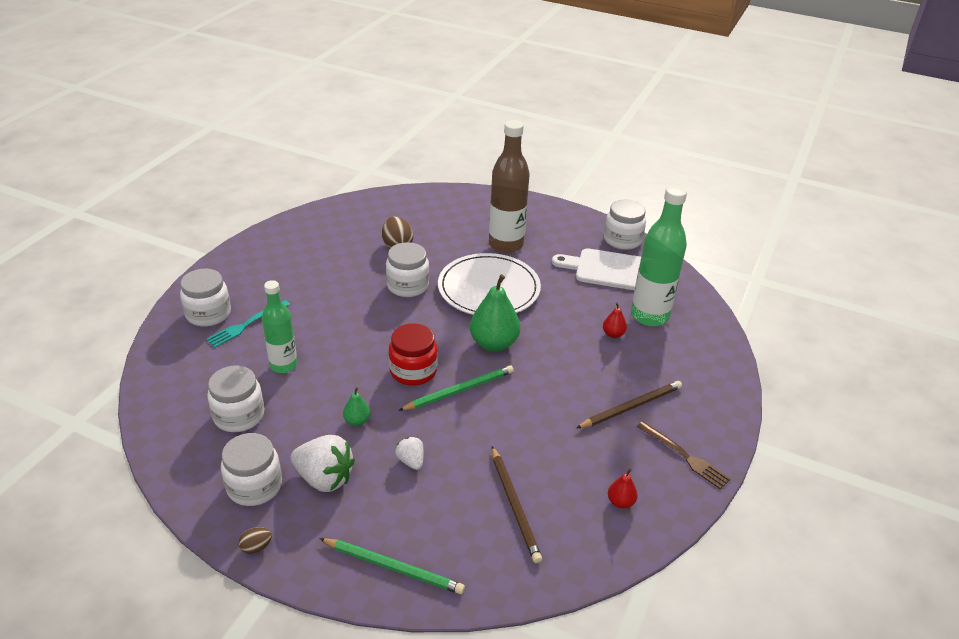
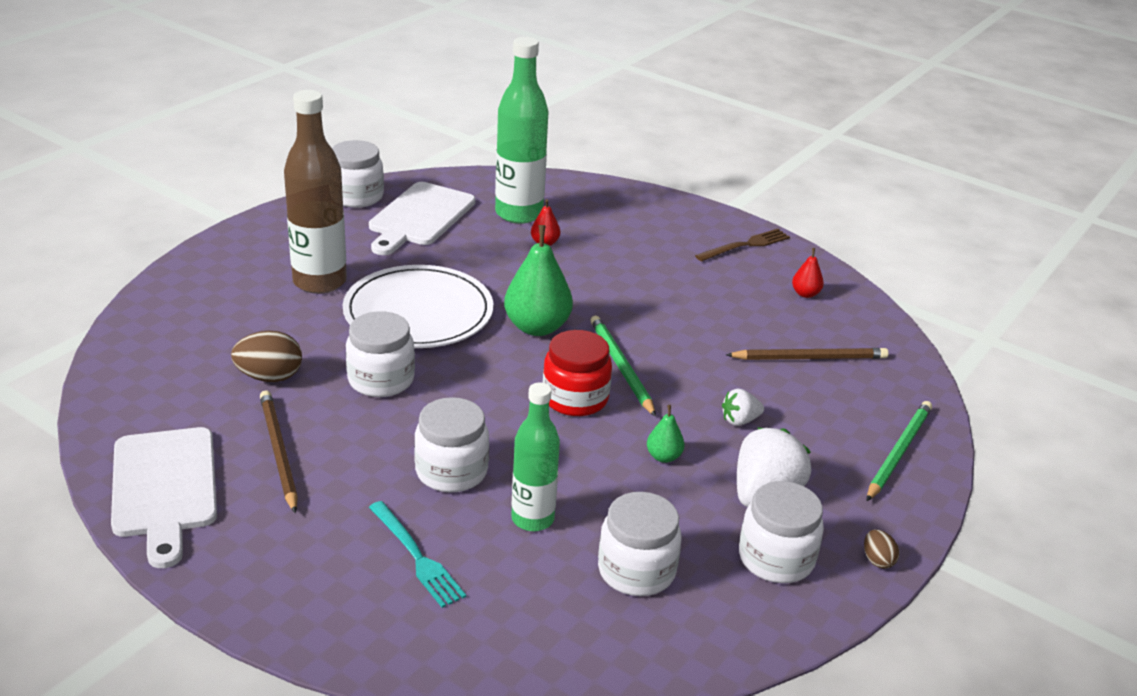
camera: 80 degrees left, 5 degrees down
(208, 314) = (368, 604): white jar -> white jar (451, 471)
(293, 234) = (164, 488): none -> white cutting board
(631, 407) = (670, 258): brown pencil -> brown pencil (278, 452)

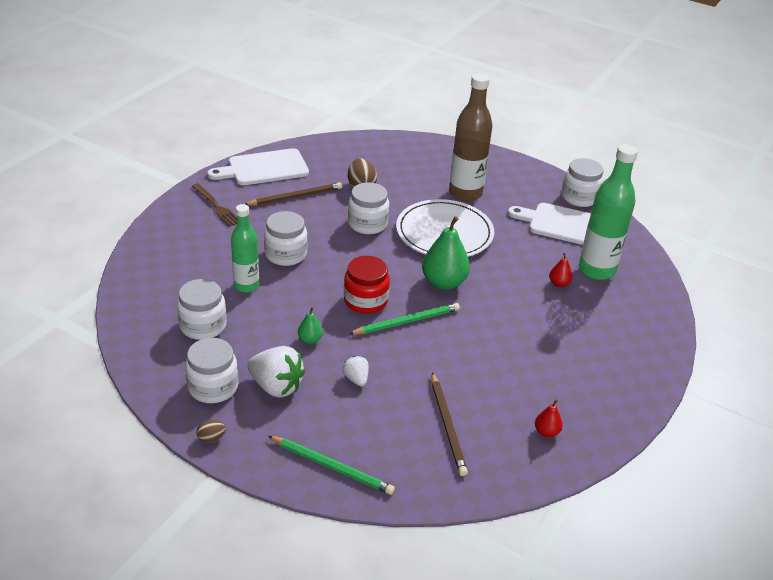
camera: 85 degrees right, 5 degrees up
(416, 557) = (215, 247): turquoise fork -> none
(746, 245) = (613, 398): brown fork -> brown fork (216, 206)

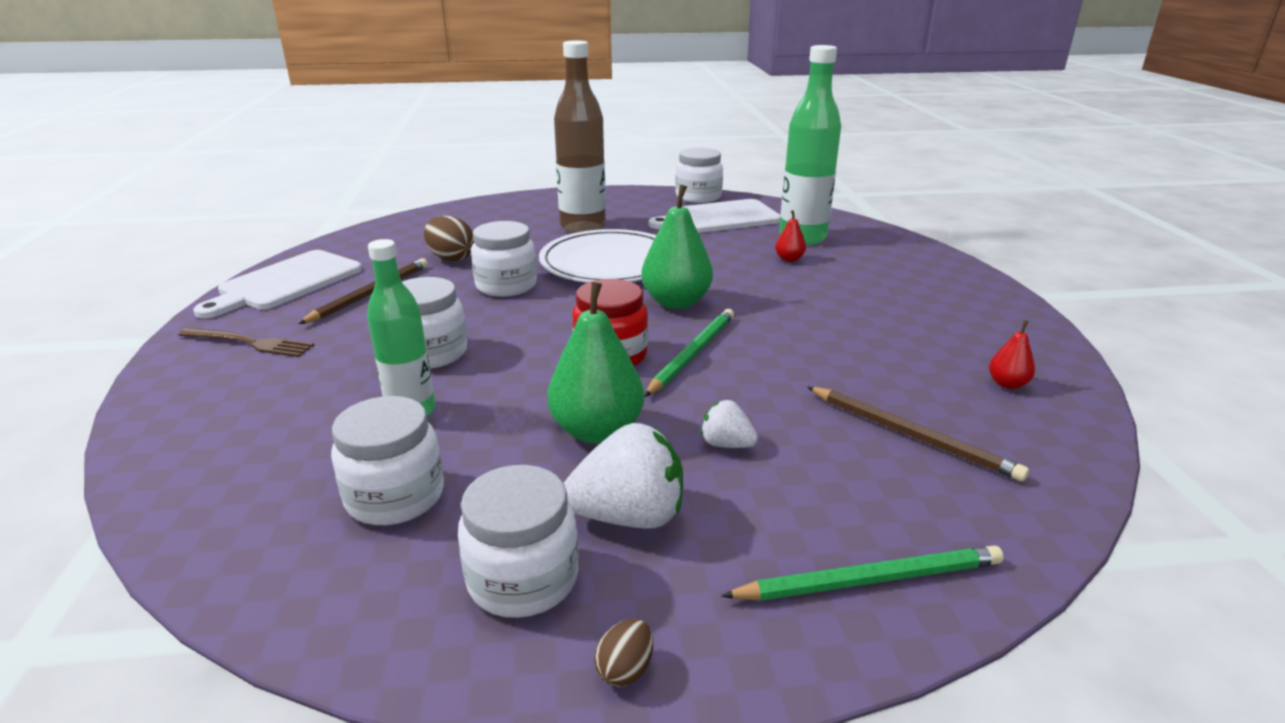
camera: 35 degrees left, 10 degrees down
(310, 340) = (597, 431): green pear -> green pear, size x2.06

